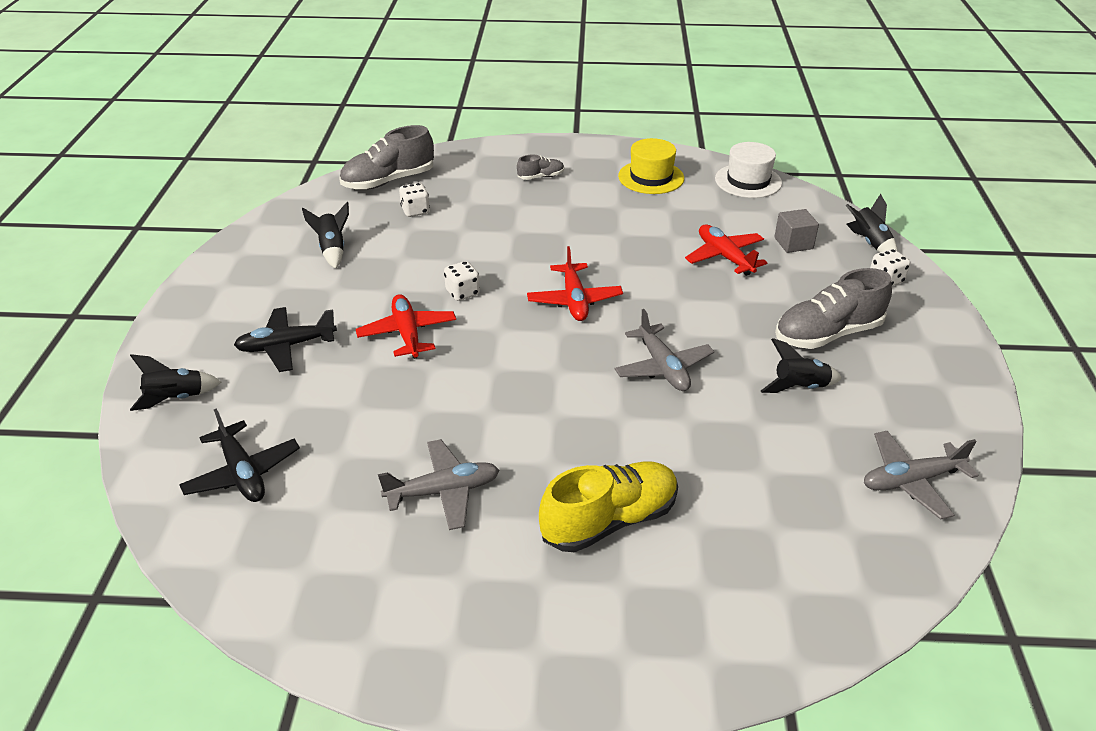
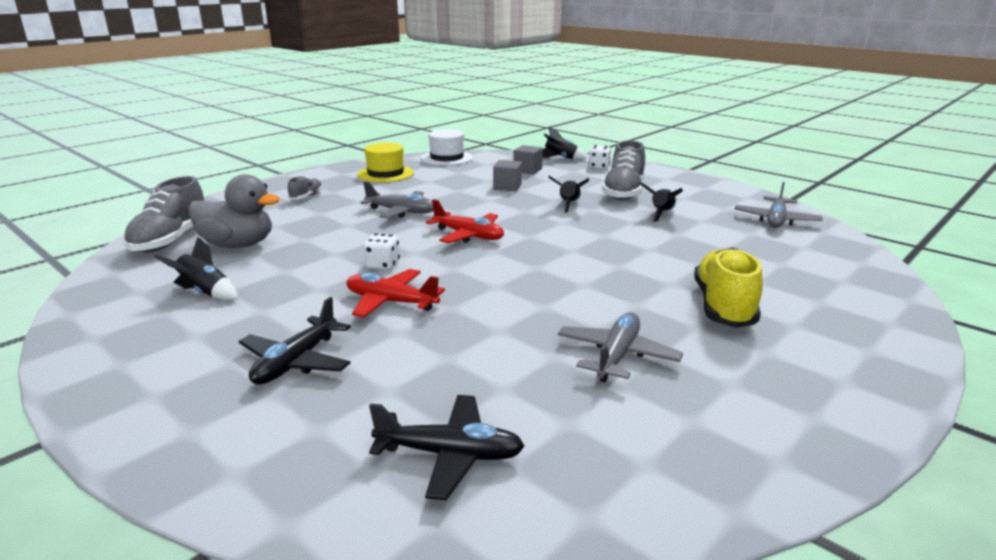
camera: 50 degrees left, 15 degrees down
(176, 399) = (253, 460): black rocket -> black rocket (569, 205)
(415, 211) = (238, 245): white dice -> grey duck
(662, 367) = (586, 237): grey plane -> grey plane (401, 212)
(725, 257) = (507, 187): red plane -> grey cube

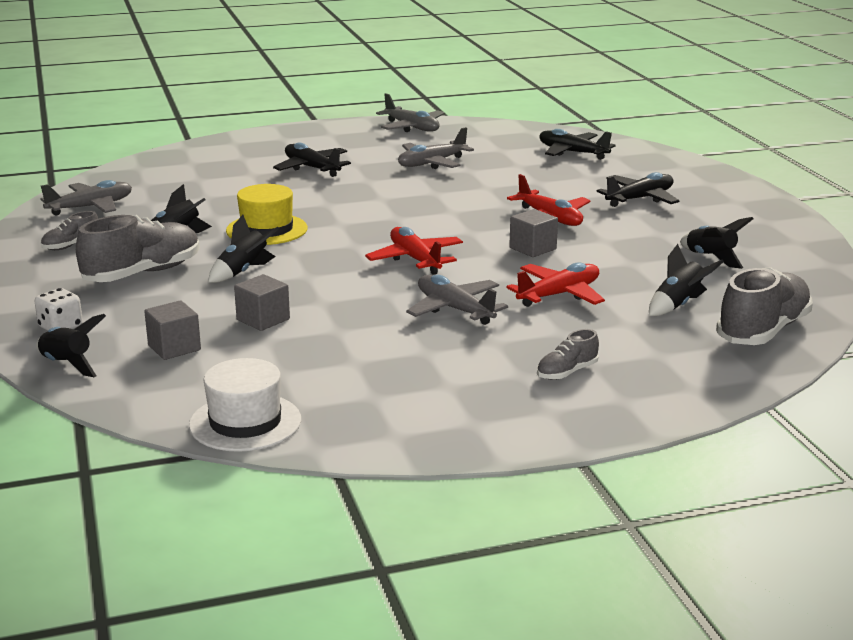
camera: 150 degrees left, 0 degrees up
(238, 245) = (678, 305): grey duck -> black rocket
(335, 234) = (559, 295): none -> red plane
(382, 265) = (532, 248): white dice -> grey cube
(385, 174) = (402, 401): yellow hat -> yellow hat (267, 229)
(706, 196) = (71, 246): none -> grey shoe
(723, 306) = (312, 168): yellow shoe -> black plane
(784, 446) = (412, 127): none -> grey plane

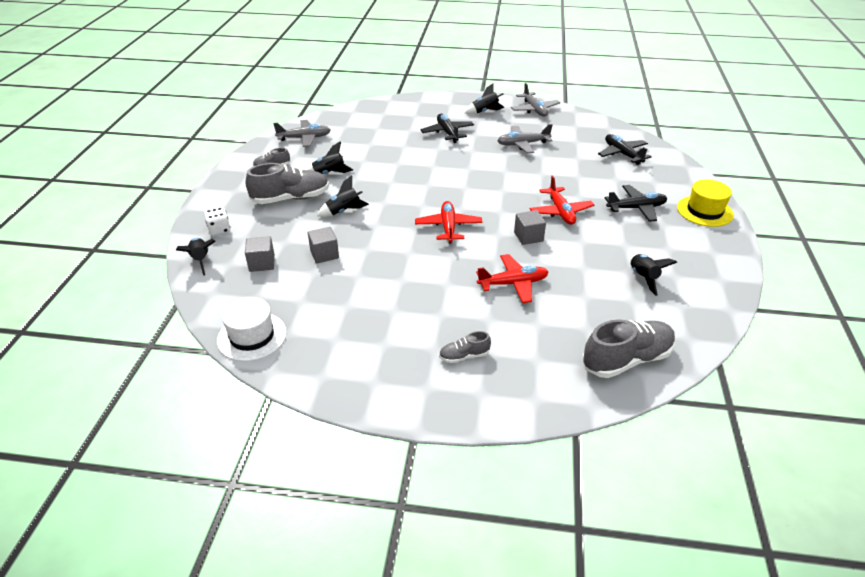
camera: 25 degrees right, 15 degrees up
(267, 229) = (383, 179): yellow hat -> yellow hat (704, 211)
(455, 309) = (438, 278): grey plane -> none
(678, 305) = (585, 316): black rocket -> black rocket (485, 111)

